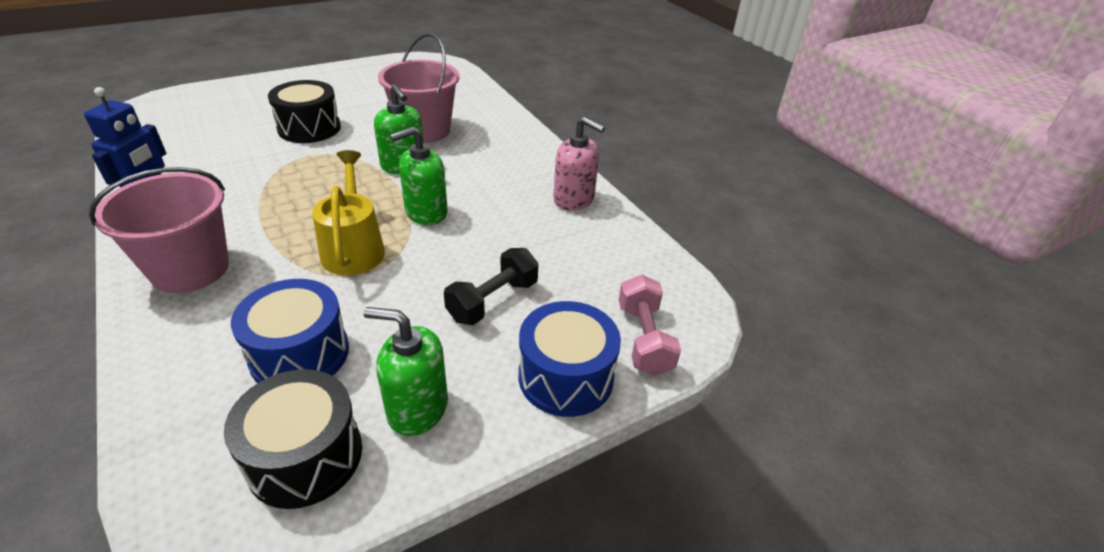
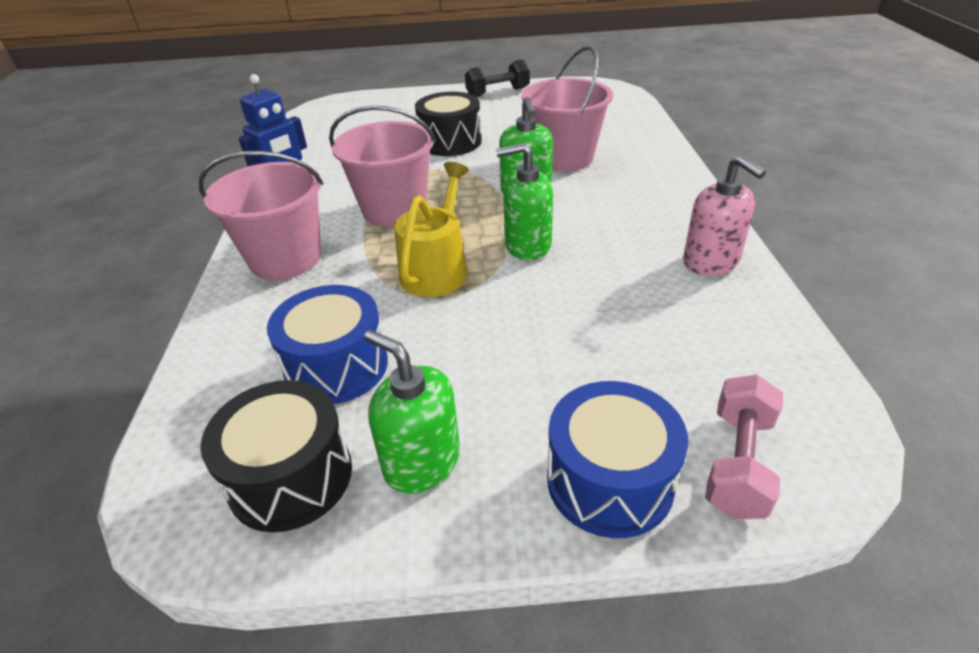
camera: 30 degrees right, 0 degrees up
(284, 201) = (394, 209): none -> pink bucket
(493, 301) = (559, 361): black dumbbell -> black dumbbell (497, 92)

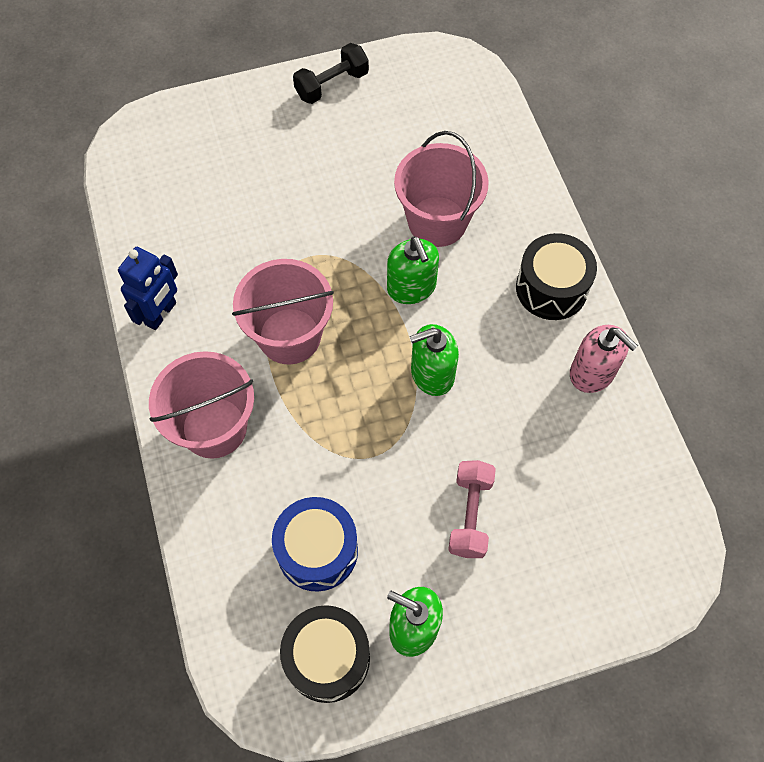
camera: 15 degrees left, 25 degrees up
(437, 268) = (360, 419): yellow watering can -> none
(450, 142) = (308, 203): black drum -> black drum (551, 288)
(609, 480) = (541, 617): blue drum -> none
(738, 463) = (622, 586): pink dumbbell -> pink dumbbell (470, 514)

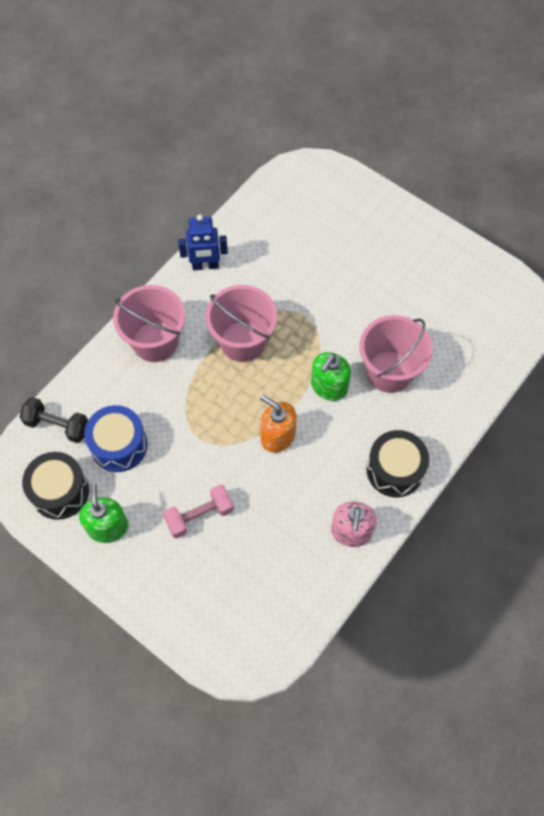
camera: 55 degrees right, 0 degrees up
(331, 85) = (441, 246): black dumbbell -> black dumbbell (57, 425)
(432, 374) = (277, 436): green soap dispenser -> orange soap dispenser

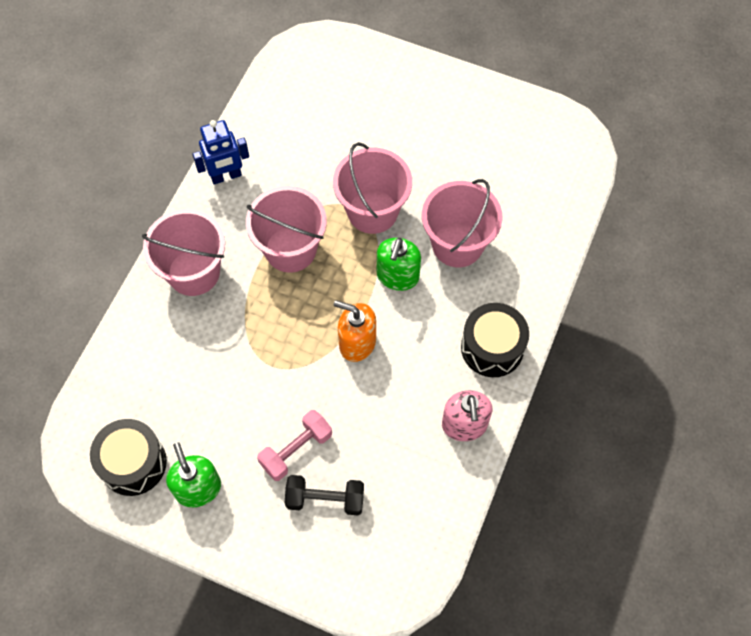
camera: 15 degrees left, 0 degrees up
(57, 425) = (110, 391): black dumbbell -> black dumbbell (325, 499)
(119, 445) = (185, 396): blue drum -> none
(323, 325) = (372, 211): none -> pink bucket

